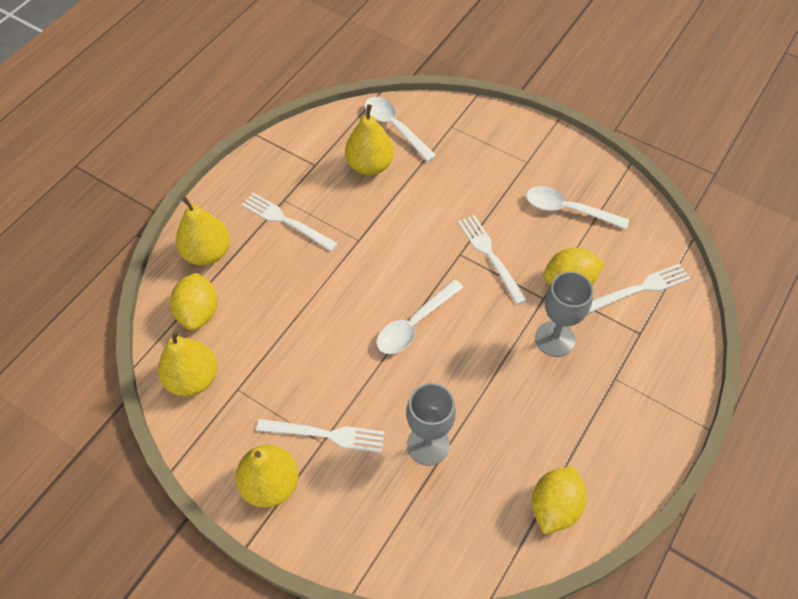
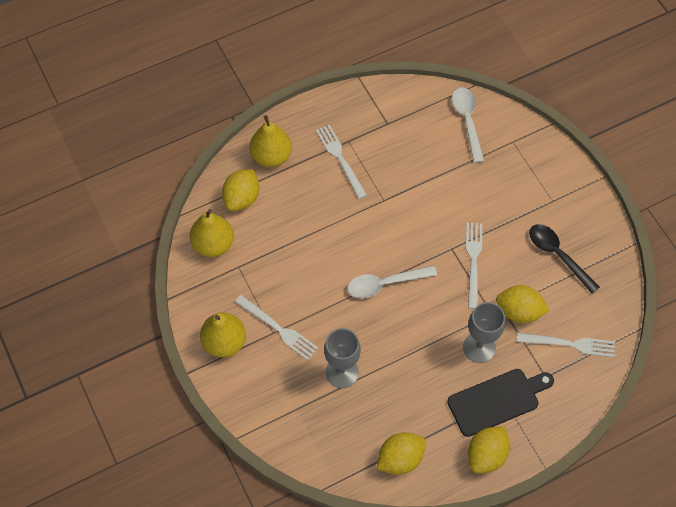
camera: 30 degrees right, 5 degrees up
(370, 165) = (428, 144): yellow pear -> none
(568, 210) = (558, 255): white spoon -> black spoon
(610, 385) = (497, 401): none -> black cutting board
(640, 449) = (486, 455): none -> yellow lemon

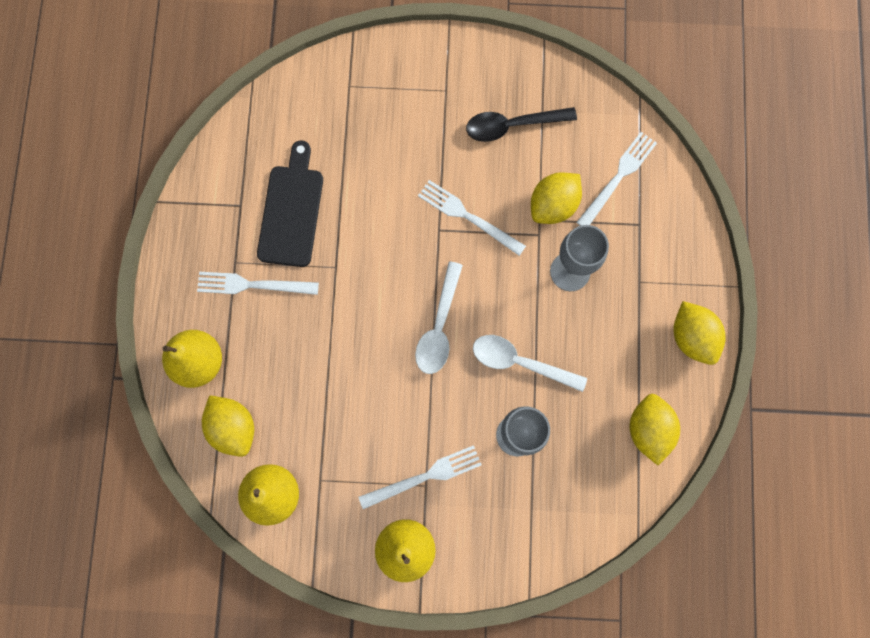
camera: 60 degrees left, 15 degrees up
(467, 121) = (293, 117): white spoon -> white spoon (520, 362)
(497, 401) = (639, 290): black cutting board -> black cutting board (291, 211)

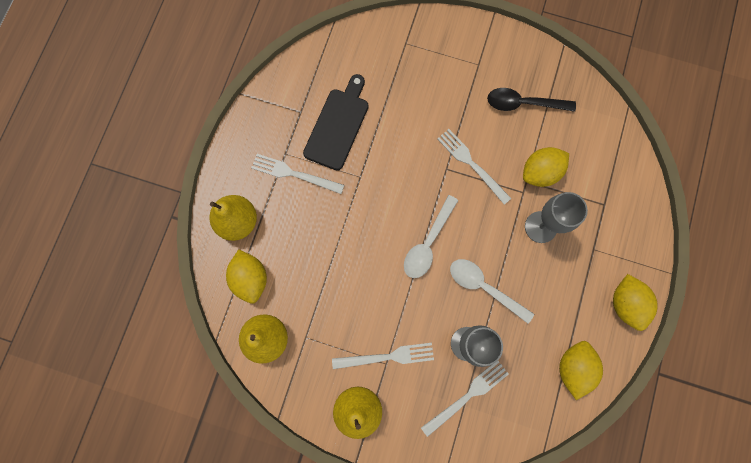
camera: 15 degrees right, 0 degrees up
(618, 178) = (596, 164): white fork -> white fork (467, 396)

